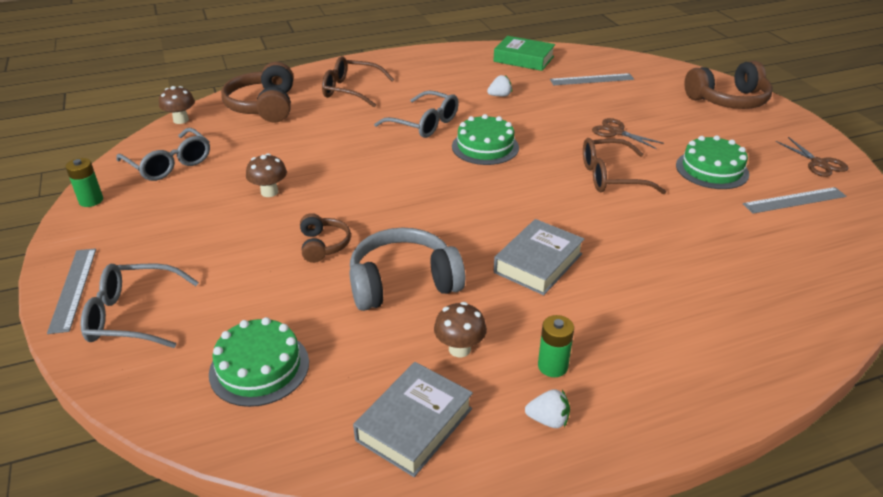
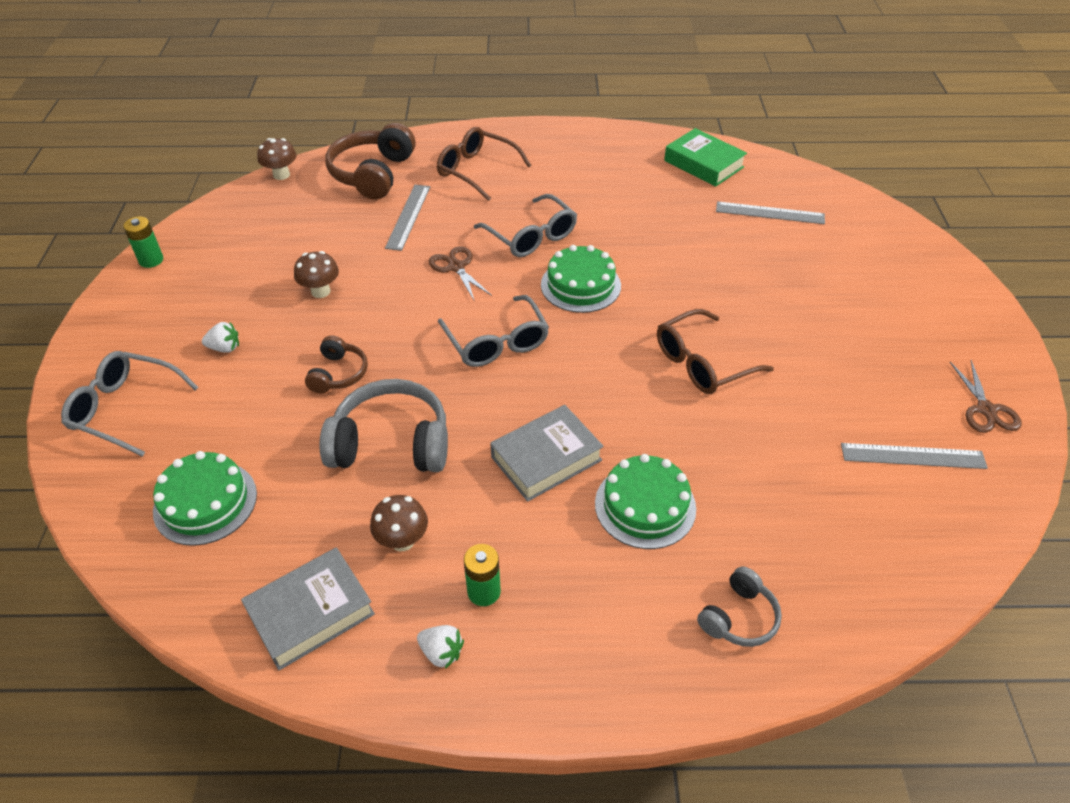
camera: 20 degrees right, 10 degrees up
(73, 289) = (89, 362): grey ruler -> grey ruler (408, 216)
(170, 164) = (243, 231): grey glasses -> grey glasses (496, 342)
(500, 95) = (641, 214): white strawberry -> white strawberry (224, 348)
(611, 177) = (702, 363): brown glasses -> brown glasses turned 45 degrees counterclockwise
(616, 132) = (750, 299): brown scissors -> brown scissors (456, 267)
(712, 169) = (835, 384): green cake -> green cake (645, 506)
(728, 100) = (929, 283): brown headphones -> none
(756, 329) = (738, 617): none -> grey headphones

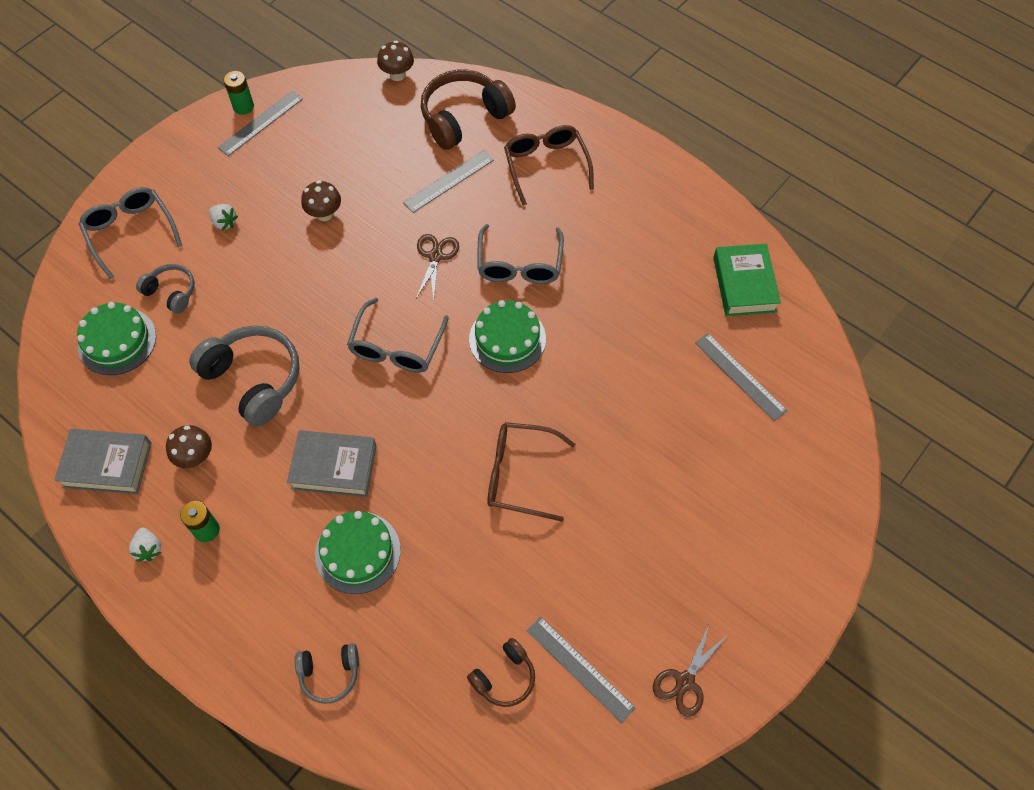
camera: 40 degrees right, 15 degrees up
(182, 262) = (261, 123): none -> grey ruler
(225, 429) = (171, 292): none -> grey headphones
(338, 374) = (272, 297): brown headphones -> brown headphones (504, 677)

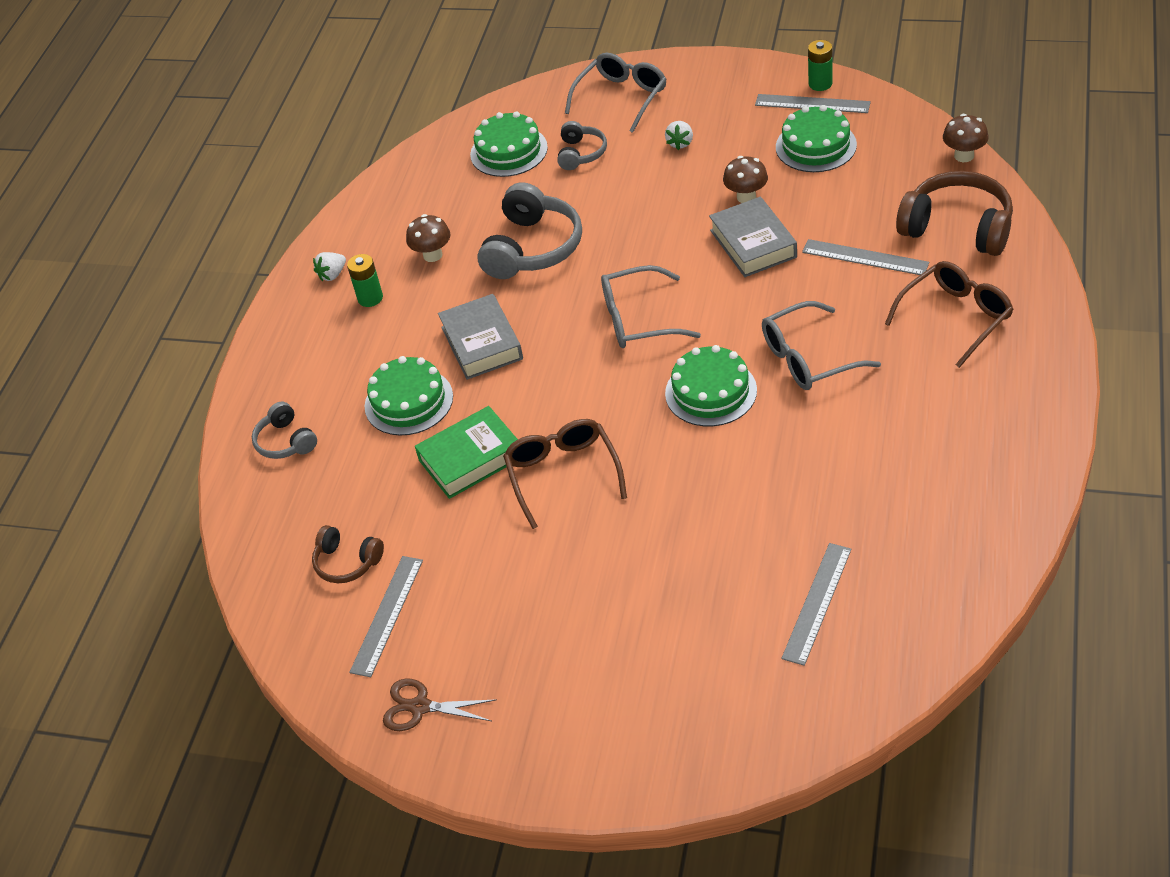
camera: 70 degrees right, 15 degrees down
(107, 465) = (391, 210): grey book -> grey book (753, 244)
(309, 145) = (816, 146): none -> green cake
(435, 256) = (764, 294): brown scissors -> none
(744, 284) = (947, 554): green book -> green book (471, 458)

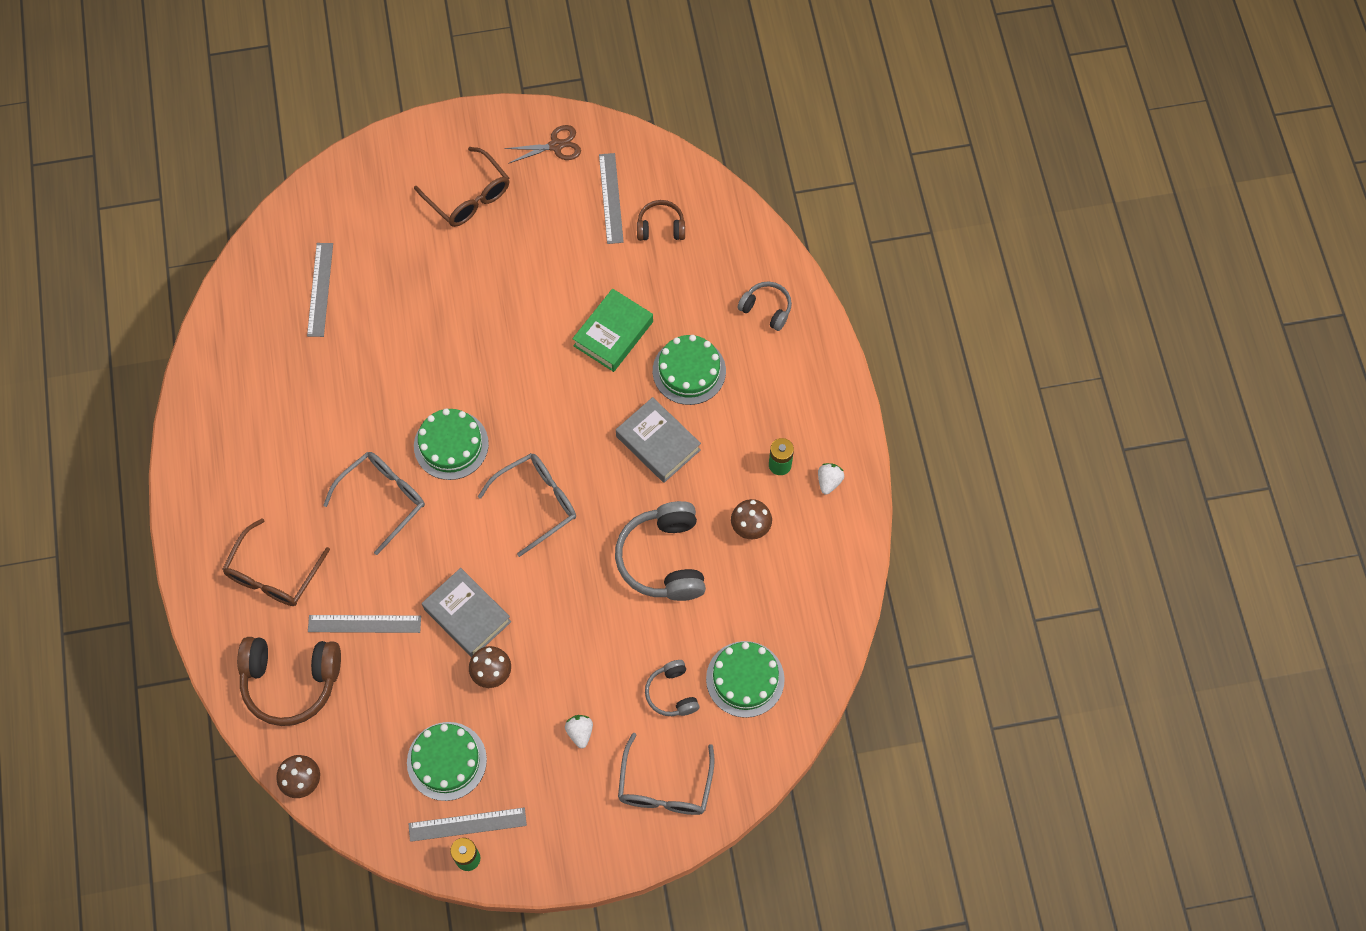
camera: 150 degrees right, 20 degrees up
(563, 474) = (537, 340): brown glasses -> brown glasses (469, 197)

